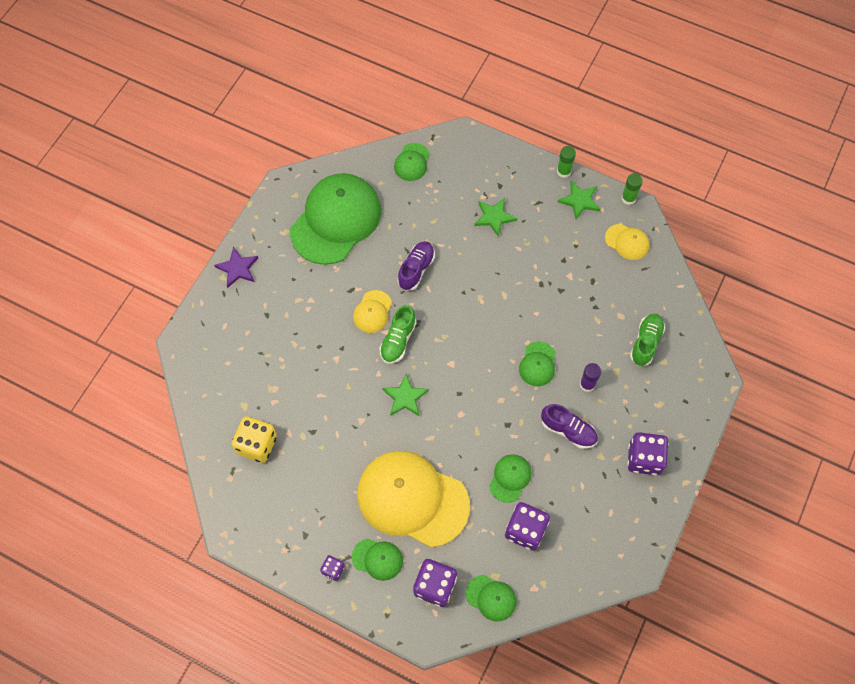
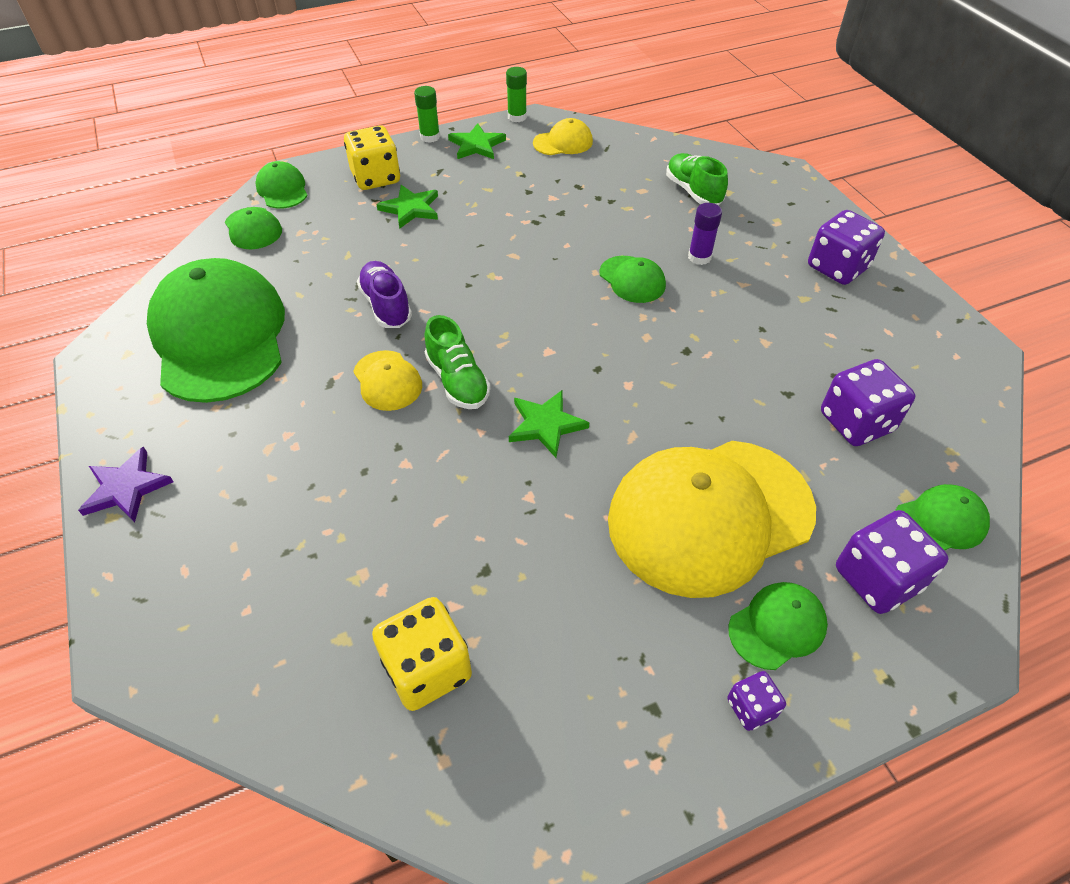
camera: 50 degrees left, 15 degrees down
(502, 178) = (376, 178): none -> yellow dice
(510, 478) = (765, 392): green cap -> green cap (282, 189)
(568, 430) = (745, 304): purple shoe -> none

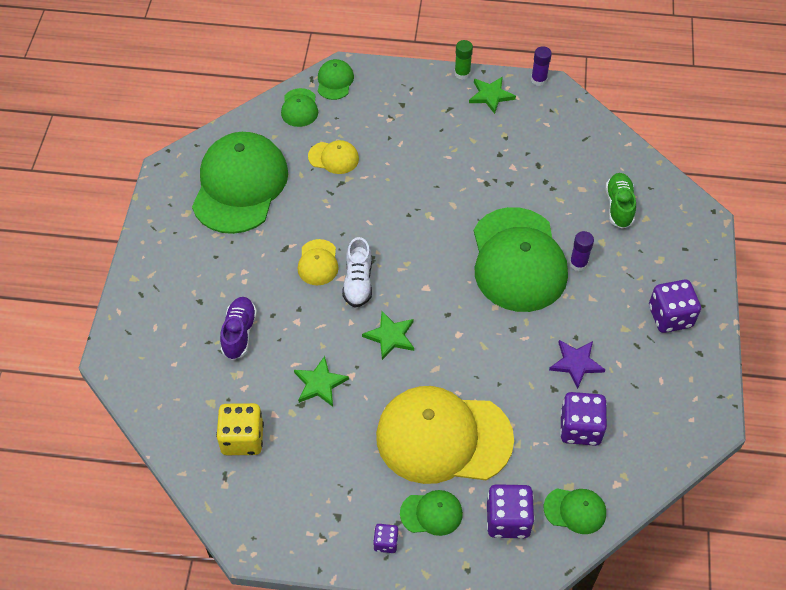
camera: 30 degrees right, 5 degrees up
(126, 488) = (147, 264): purple star -> purple star (576, 363)
(376, 178) = (402, 97): yellow dice -> none
(386, 306) = (348, 208): purple shoe -> purple shoe (239, 333)
(411, 208) = (409, 135): green star -> green star (320, 383)
(457, 381) = (358, 282): green shoe -> white shoe
(517, 117) = (538, 80): green glue stick -> purple glue stick
(563, 142) = (556, 119): yellow cap -> yellow cap (333, 158)
(632, 279) = (518, 260): green cap -> green cap, size x2.28

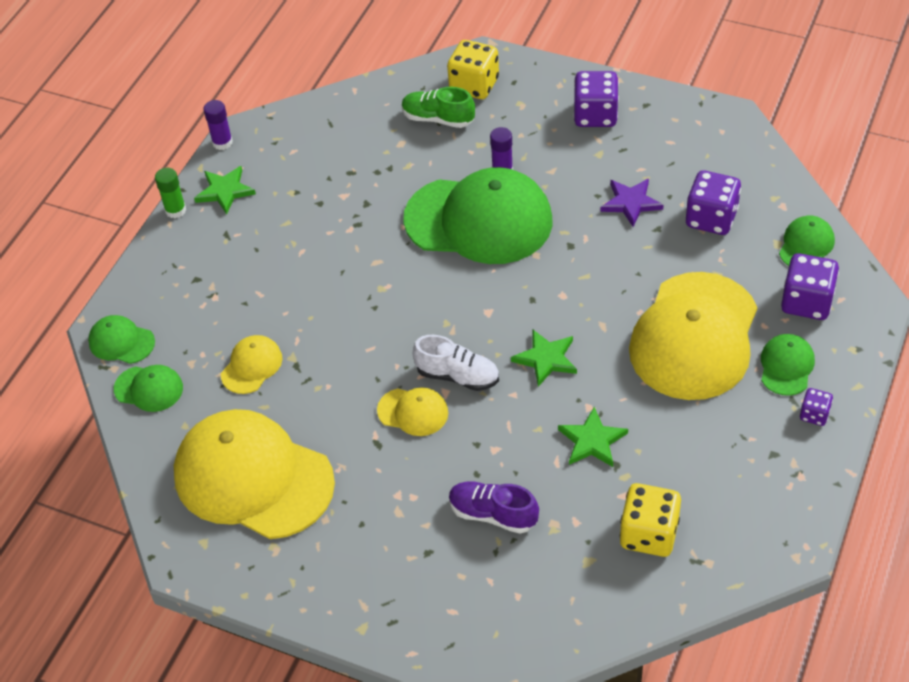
camera: 70 degrees left, 5 degrees down
(240, 185) = (253, 478): green cap -> yellow cap
(668, 222) = (474, 85): none -> yellow dice

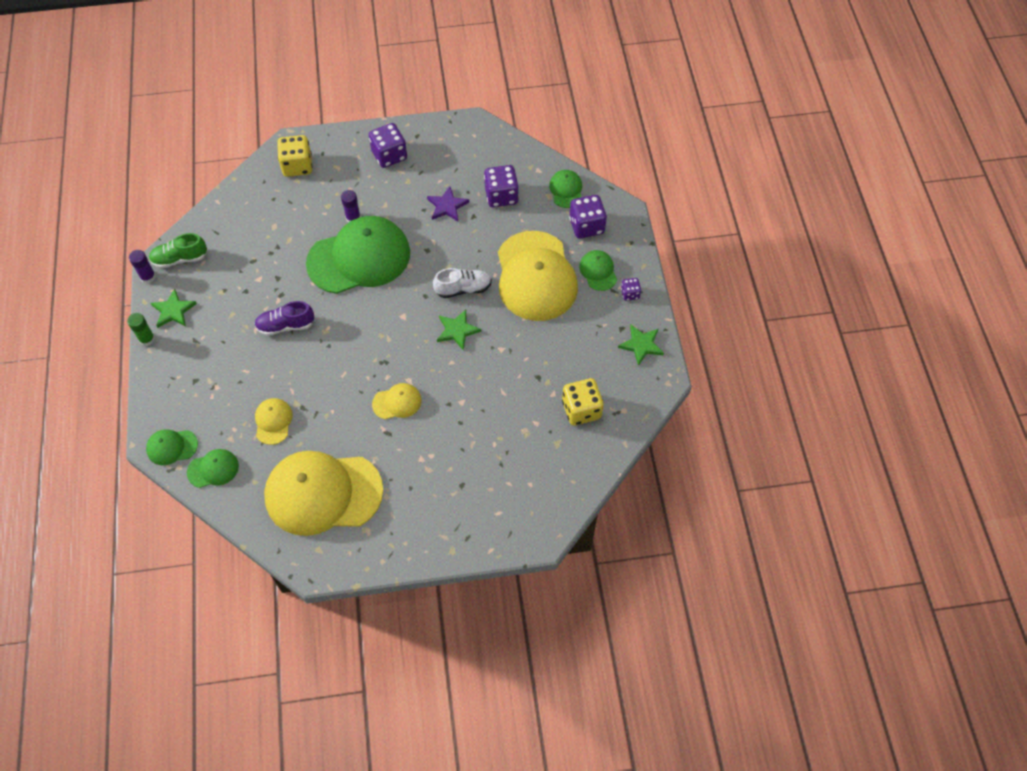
camera: 35 degrees left, 10 degrees up
(438, 119) = (288, 199): green shoe -> green shoe (180, 259)
(458, 376) = (410, 366): white shoe -> white shoe (463, 289)
(493, 514) = (485, 442): purple shoe -> purple shoe (286, 325)
(592, 441) = (515, 369): green star -> green star (641, 345)

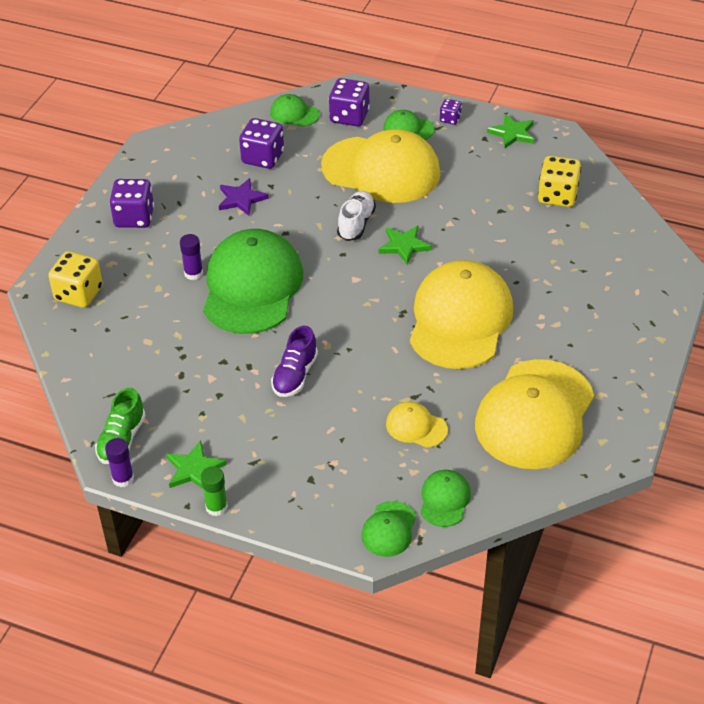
camera: 60 degrees left, 15 degrees down
(397, 402) = (460, 319): yellow cap -> yellow cap, size x2.28

